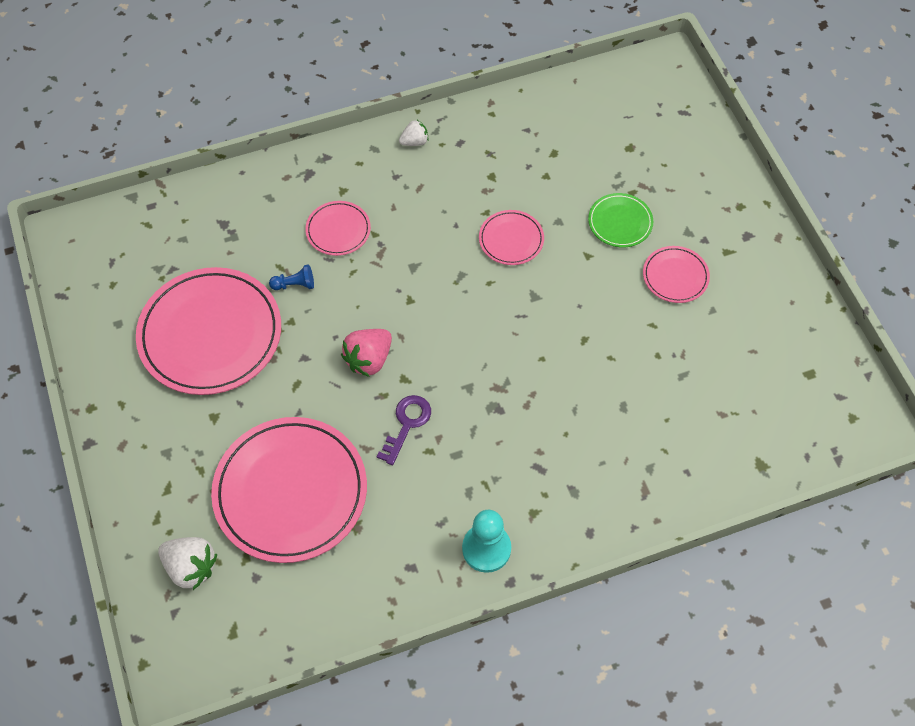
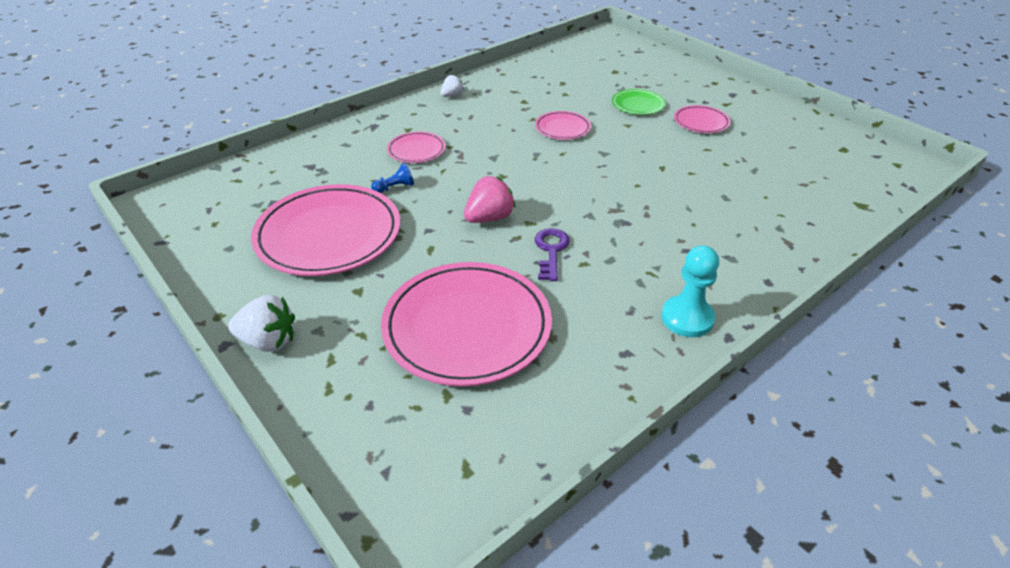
camera: 20 degrees left, 20 degrees down
(191, 567) = (388, 421): white strawberry -> white strawberry (268, 341)
(369, 359) = (489, 218): pink strawberry -> pink strawberry turned 150 degrees counterclockwise

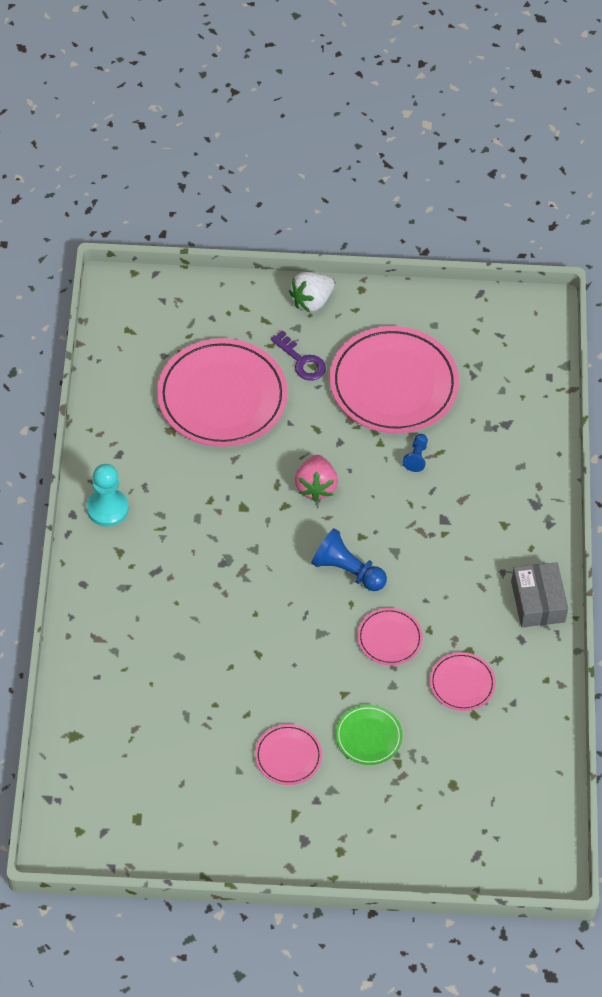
camera: 130 degrees right, 15 degrees up
(416, 150) = (460, 507): pink plate -> pink plate (462, 683)
(452, 96) = (538, 601): white strawberry -> grey box
(540, 167) = (347, 570): none -> blue pawn
(551, 251) = (242, 493): purple key -> purple key (301, 361)

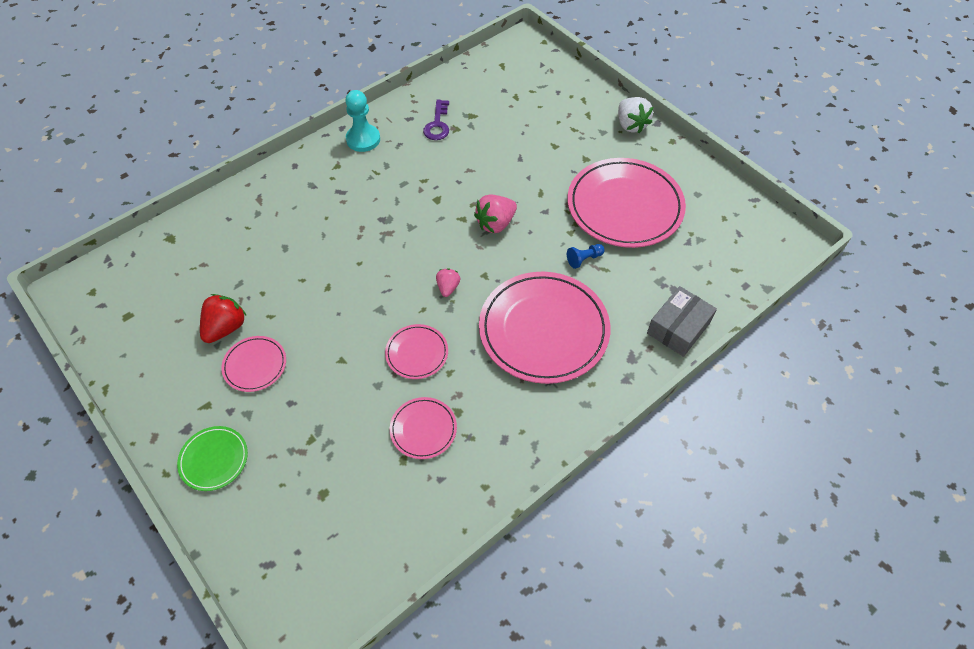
camera: 50 degrees right, 0 degrees up
(222, 397) = (507, 134): pink plate -> pink plate (543, 330)
(227, 753) = (226, 328): none -> red strawberry
(301, 361) = (581, 151): purple key -> purple key (437, 124)
(311, 301) = (631, 125): white strawberry -> white strawberry turned 120 degrees counterclockwise
(347, 570) = (448, 287): blue pawn -> pink strawberry
(368, 736) = (317, 403): green plate -> green plate (214, 459)
(538, 601) = (550, 425): grey box -> grey box (678, 328)

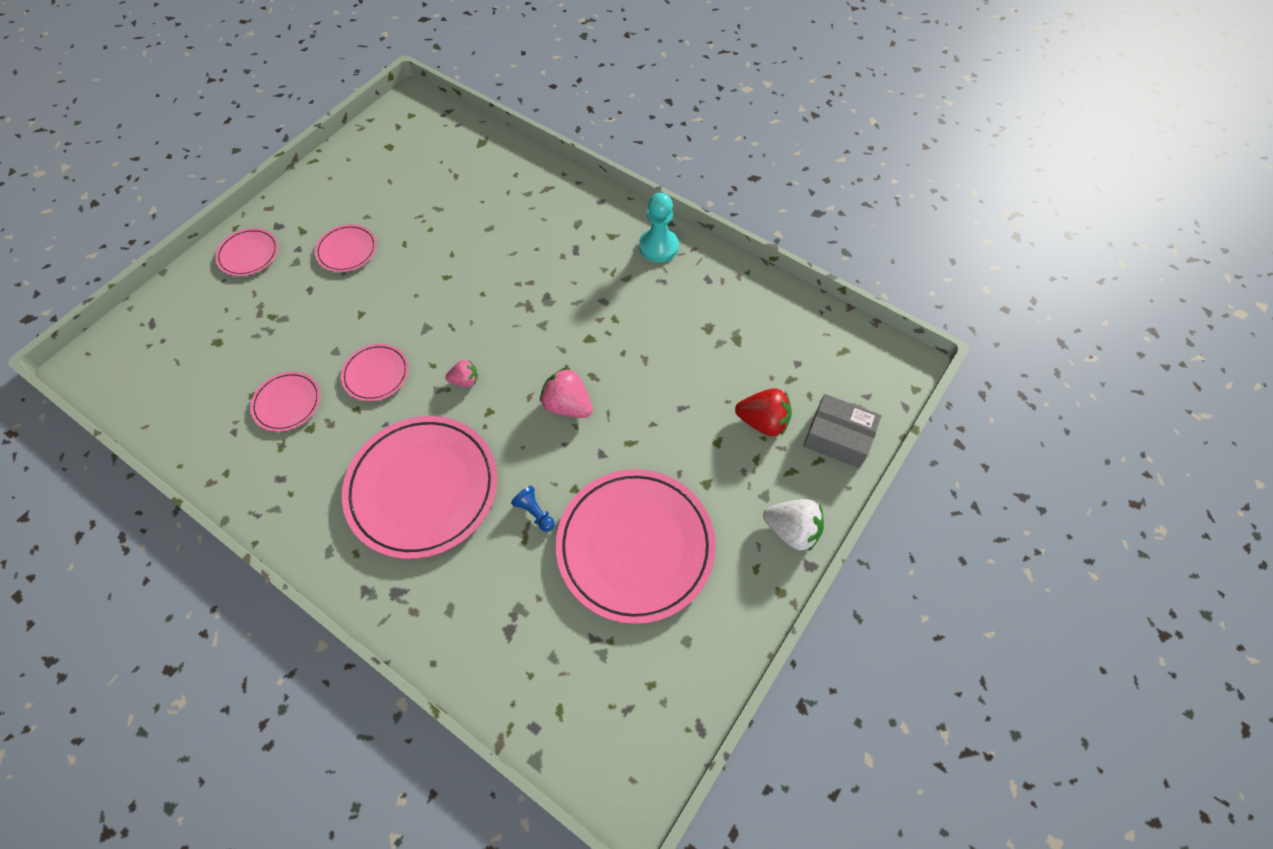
camera: 75 degrees right, 5 degrees up
(214, 459) = (249, 254): green plate -> pink plate
(226, 328) = (385, 216): red strawberry -> red strawberry (763, 421)
(437, 124) = (708, 309): purple key -> none
(631, 125) = (792, 530): white strawberry -> white strawberry turned 120 degrees counterclockwise
(678, 328) = (448, 643): grey box -> grey box (838, 437)

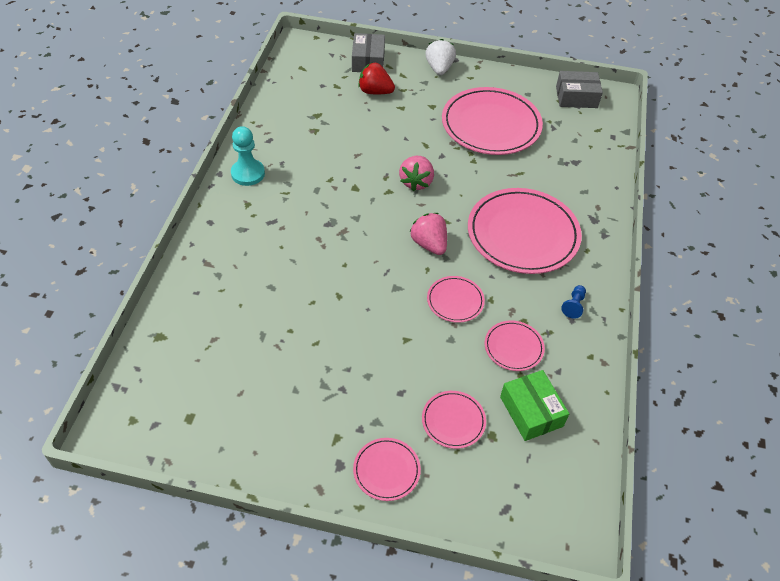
camera: 115 degrees left, 10 degrees down
(213, 385) = (531, 411): none -> green box
(347, 250) = (343, 385): pink plate -> pink plate (453, 421)
(465, 380) = (429, 244): pink strawberry -> pink strawberry, size x1.66
(535, 512) = (500, 174): blue pawn -> blue pawn (573, 305)
(649, 722) = (576, 97): none -> grey box
(763, 421) = (375, 92): red strawberry -> red strawberry turned 60 degrees counterclockwise

